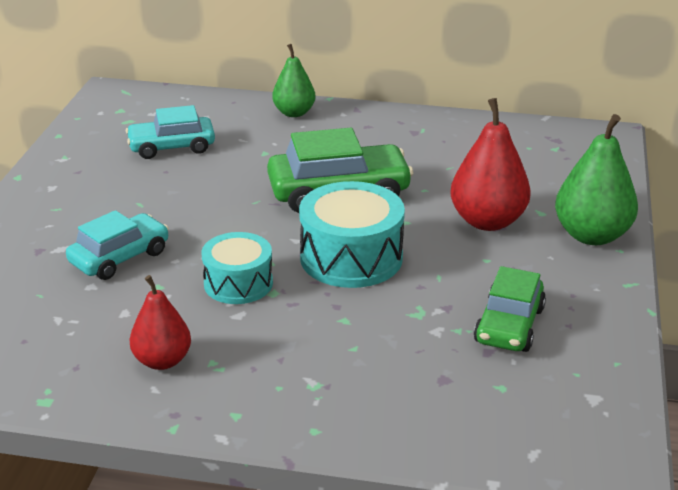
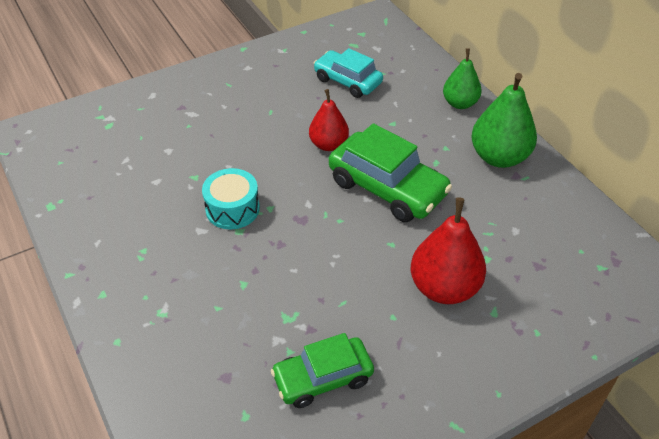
camera: 50 degrees right, 15 degrees up
(119, 257) = (207, 142): turquoise car -> none
(162, 361) = (125, 228): red pear -> red pear (328, 144)
(351, 257) = (316, 243): turquoise drum -> none
(591, 235) = (498, 363): green pear -> green pear (499, 157)

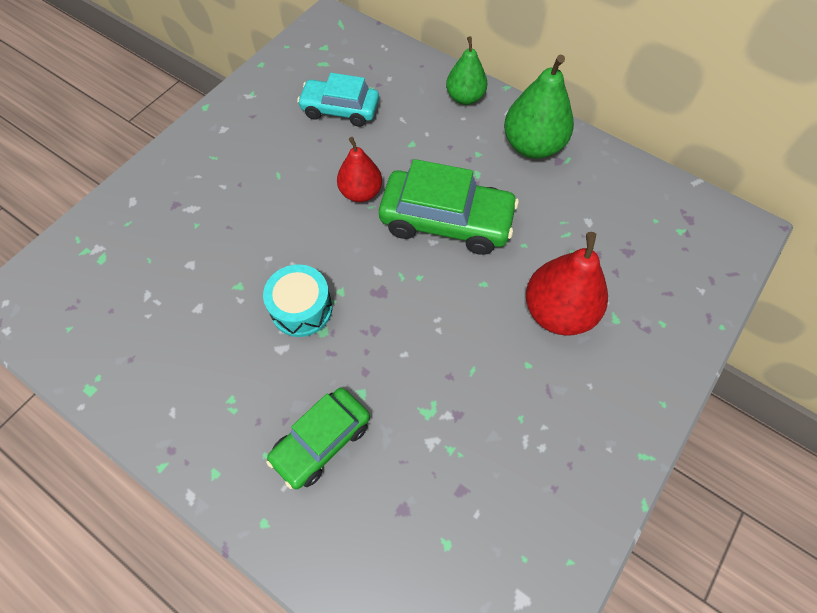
camera: 25 degrees left, 15 degrees up
(323, 378) = (499, 464): green car -> green car (321, 441)

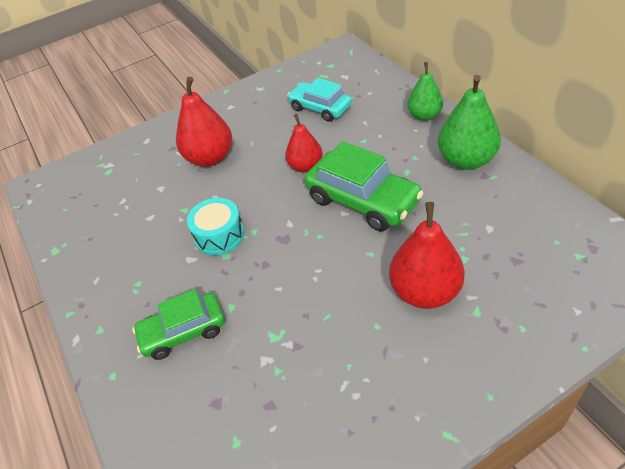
camera: 30 degrees right, 15 degrees down
(234, 207) = (210, 158): none -> red pear

